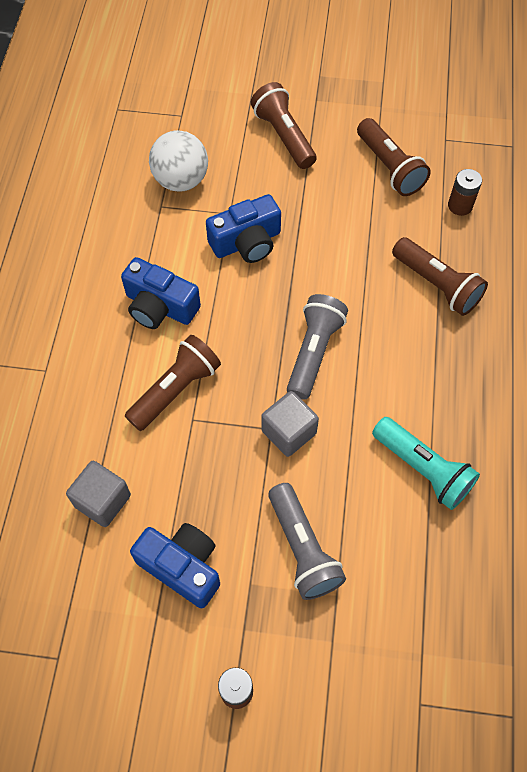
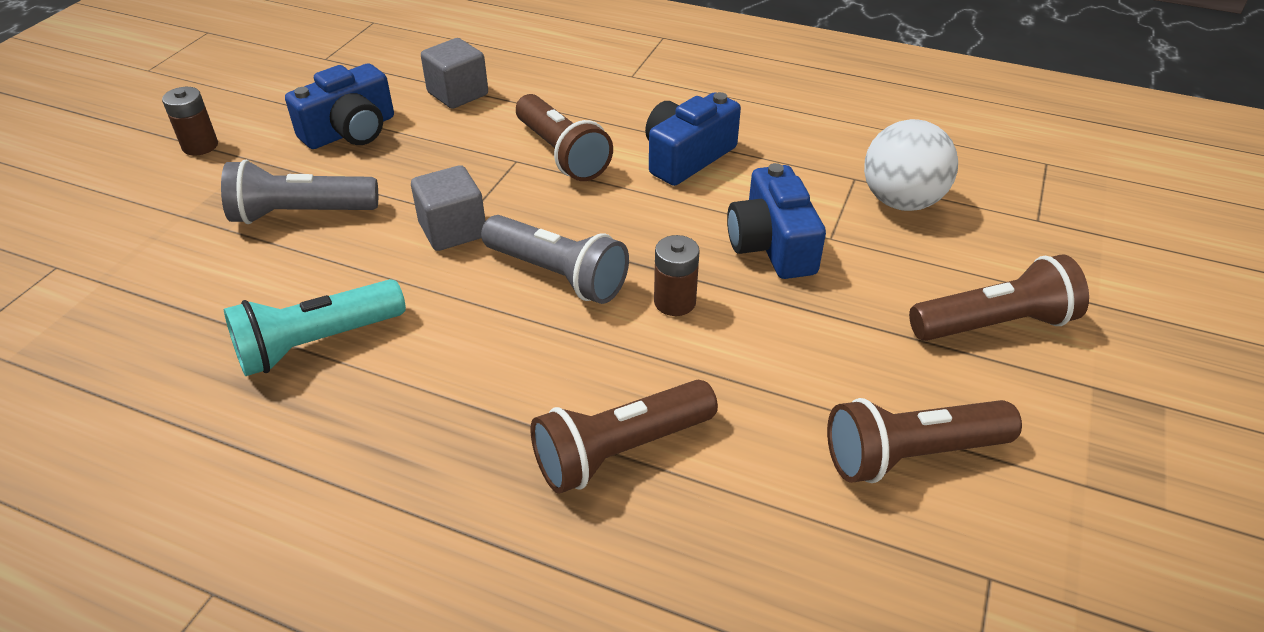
camera: 105 degrees right, 20 degrees down
(460, 205) = (797, 546): brown battery -> brown battery (674, 302)

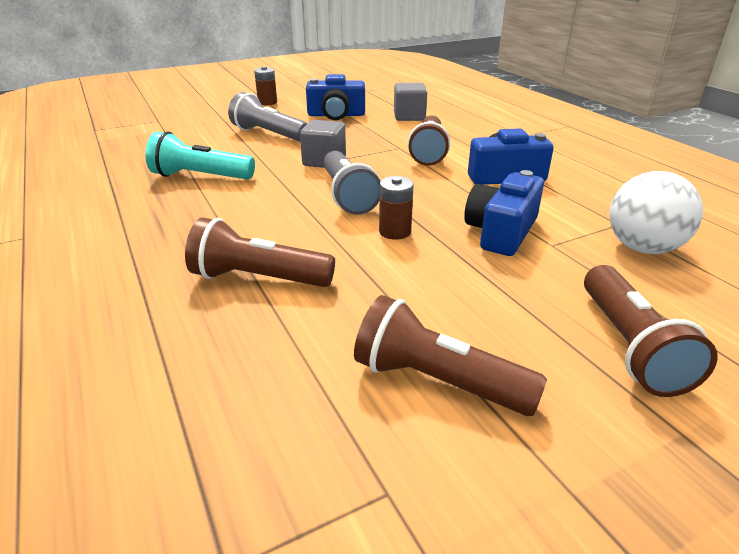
camera: 40 degrees right, 10 degrees down
(994, 324) = (629, 346): brown flashlight -> brown flashlight turned 60 degrees clockwise

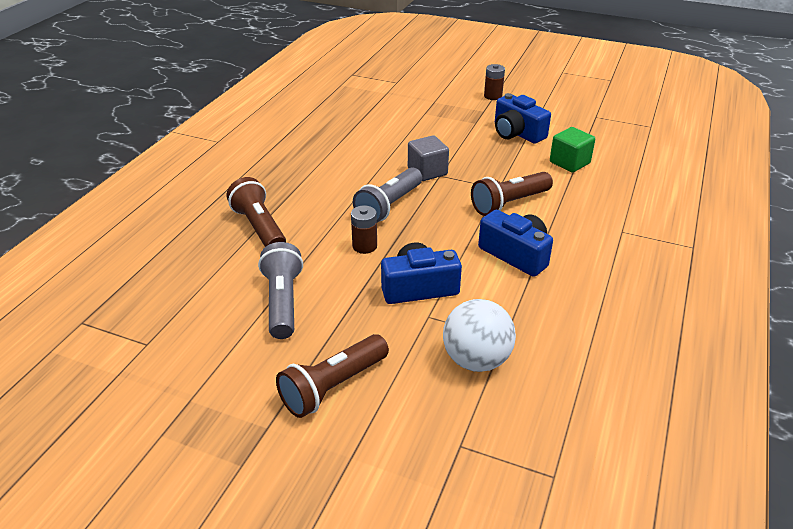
camera: 50 degrees right, 5 degrees up
(200, 177) = (342, 144): turquoise flashlight -> none
(269, 134) = (438, 129): grey flashlight -> grey flashlight (283, 302)
(409, 116) = (569, 163): grey cube -> green cube
(437, 381) = (231, 327): brown flashlight -> none

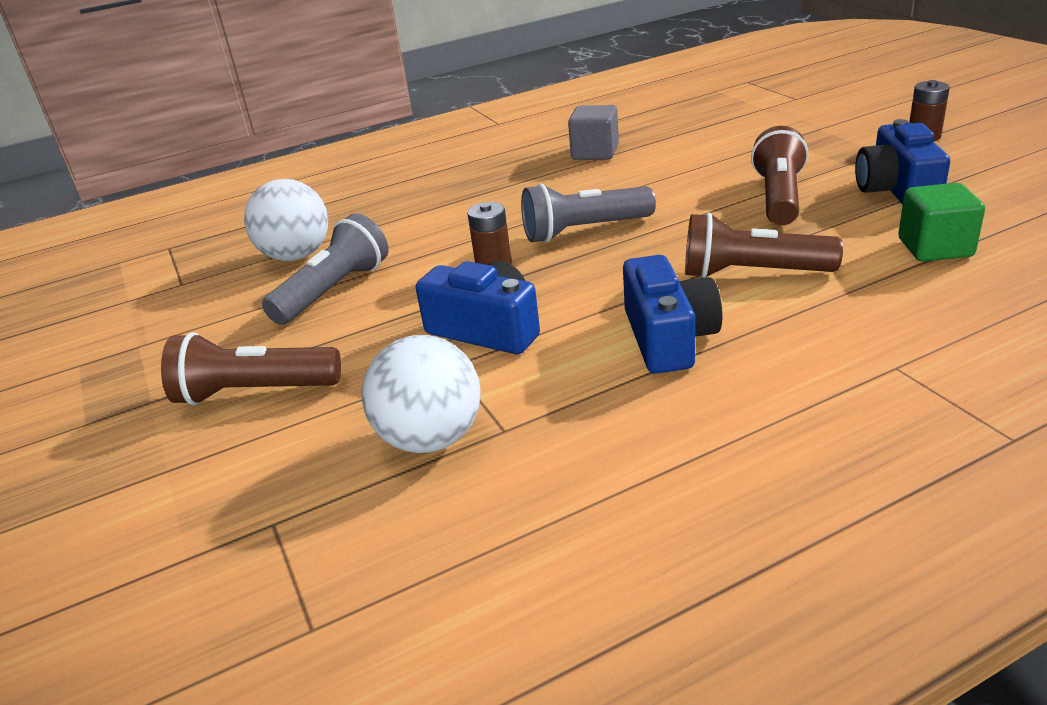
camera: 45 degrees right, 5 degrees down
(213, 289) = (296, 256): none -> white ball
(259, 228) = (417, 213): brown flashlight -> brown flashlight (778, 197)
(427, 171) = (689, 205): grey cube -> grey cube (595, 152)

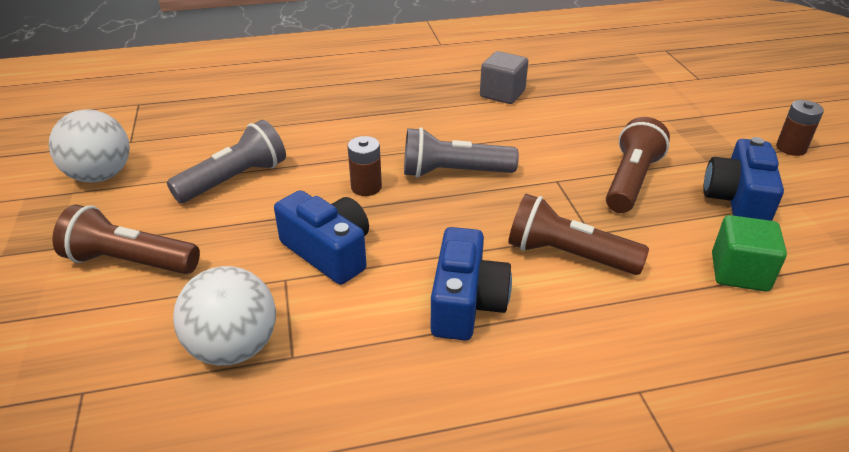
camera: 10 degrees right, 5 degrees up
(296, 256) = (224, 137): white ball -> white ball (100, 176)

